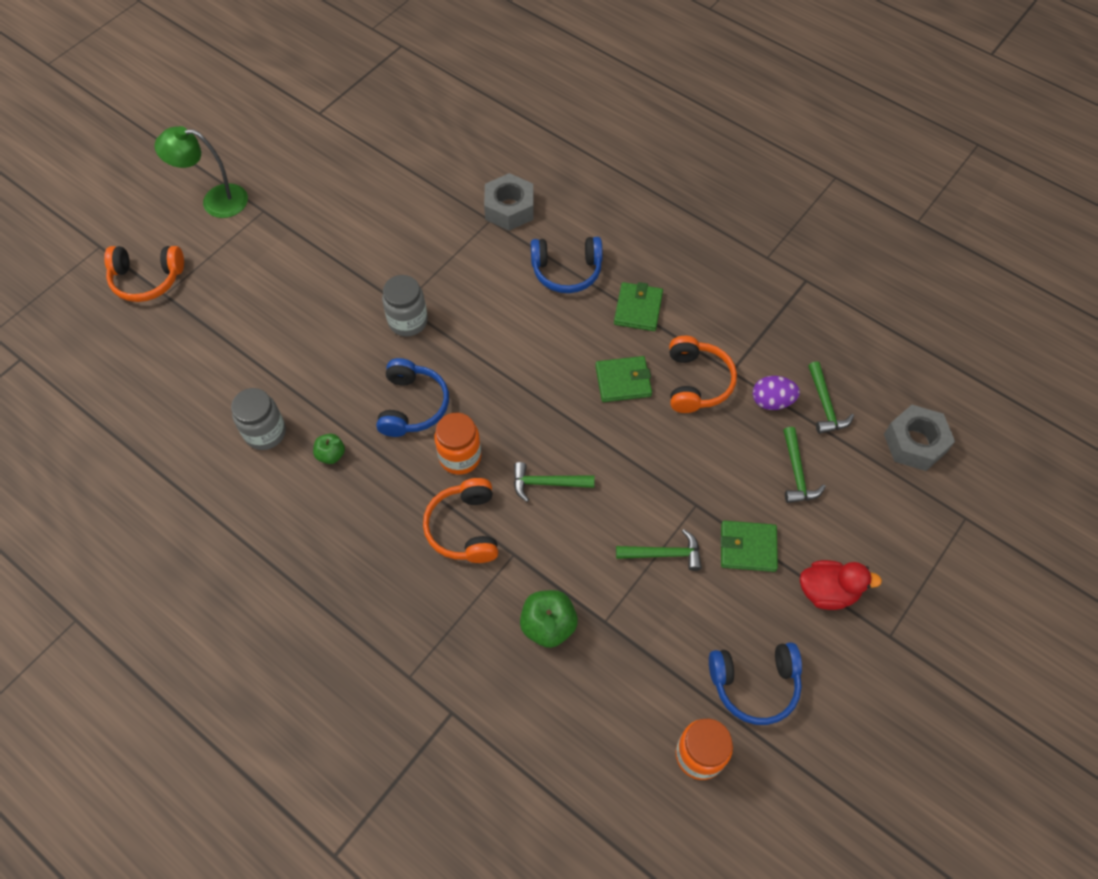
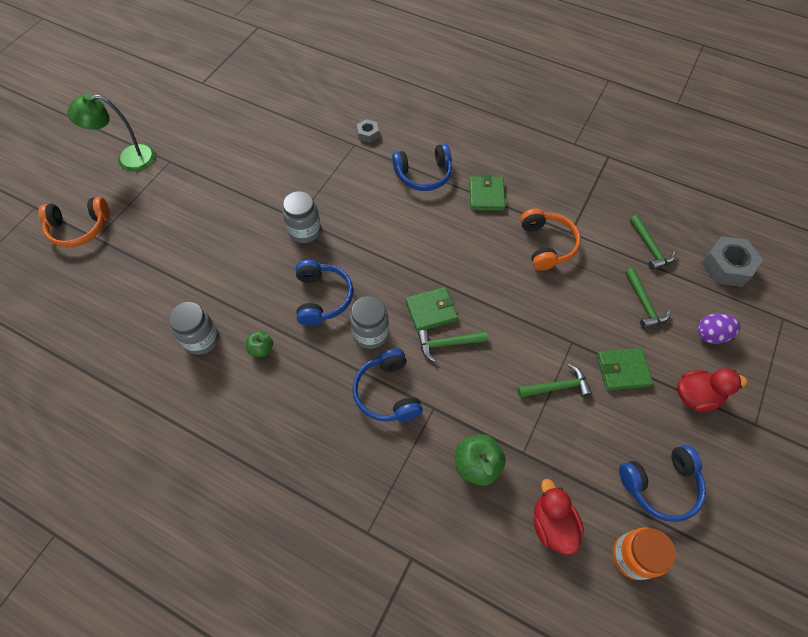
camera: 10 degrees left, 0 degrees up
(460, 457) = (370, 333): orange jar -> grey jar
(465, 528) = (388, 392): orange headphones -> blue headphones
(509, 209) = (368, 134): grey nut -> grey nut, size x0.53
(617, 704) = (552, 524): none -> red duck
(623, 381) = (489, 252): green wallet -> green wallet (431, 311)
(772, 401) = (608, 251): purple egg -> purple egg (711, 335)

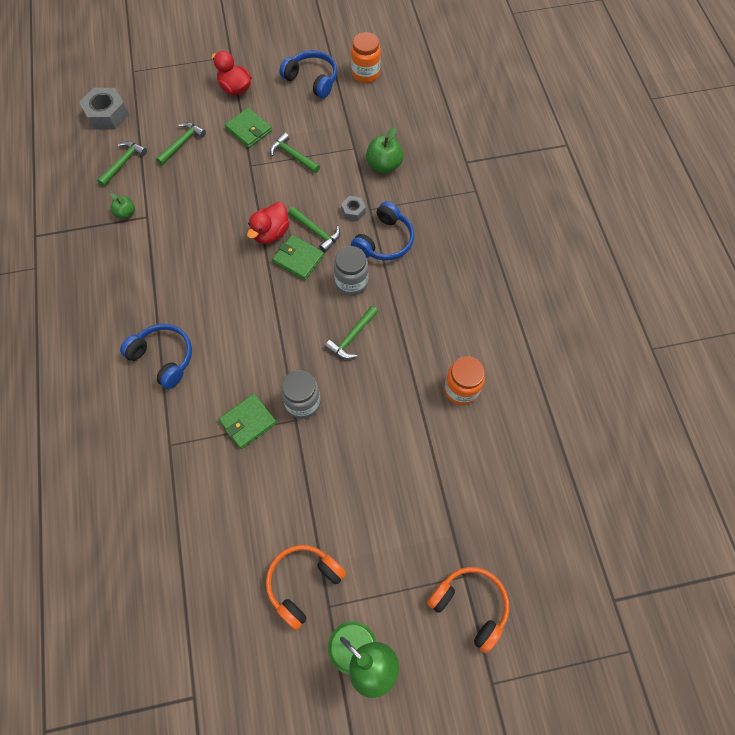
camera: 130 degrees left, 5 degrees up
(201, 339) = (461, 389): grey jar -> orange jar
(261, 349) = (429, 342): green apple -> green apple (126, 213)
(322, 298) = (352, 337): blue headphones -> green hammer
(368, 134) = (146, 444): grey nut -> grey nut (353, 211)
(486, 195) = (151, 295): green wallet -> green wallet (248, 422)
(546, 245) = (173, 225): orange headphones -> orange headphones (303, 583)
(552, 524) = (383, 113): red duck -> red duck (271, 233)
(711, 335) = (179, 99): purple egg -> none

